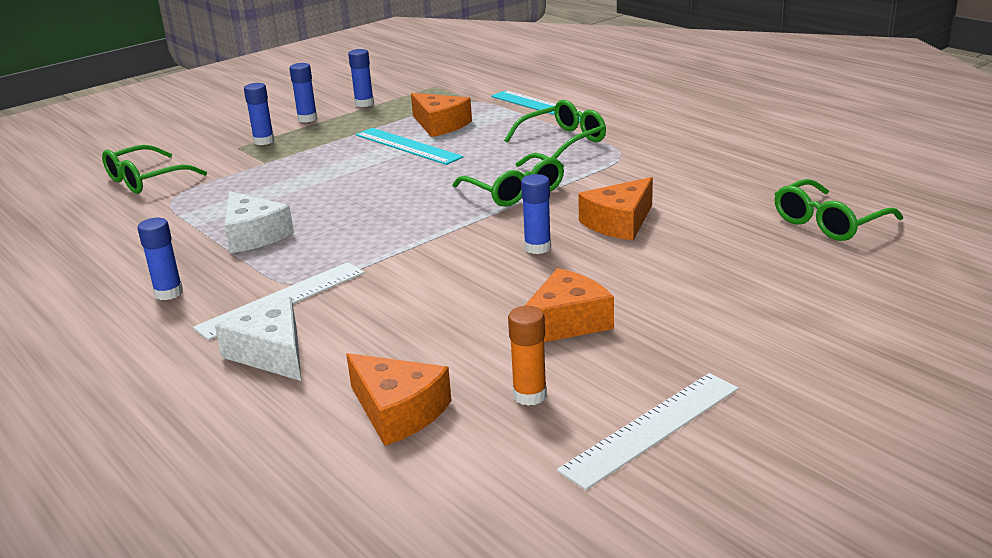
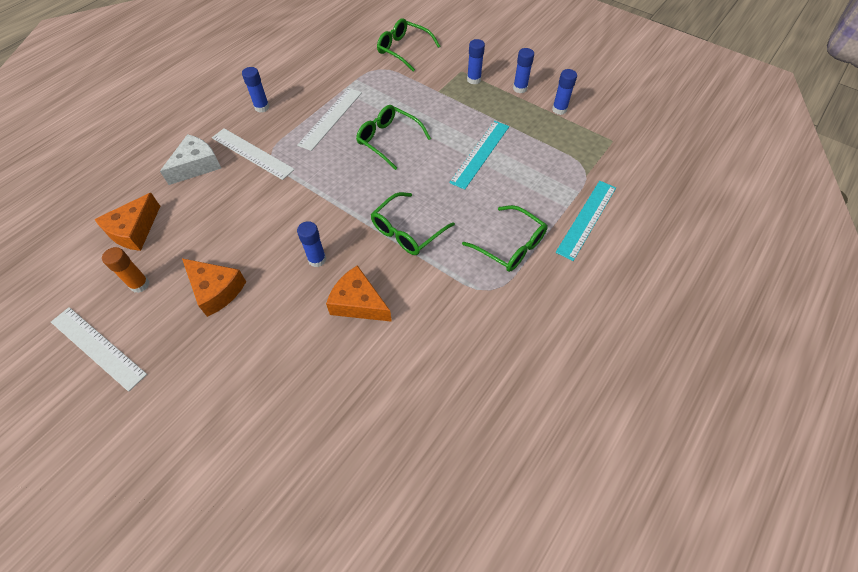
camera: 75 degrees right, 30 degrees up
(253, 235) = (331, 118): white cheese -> white ruler
(440, 125) = (526, 162): orange cheese -> none
(828, 223) = (367, 456): green glasses -> green glasses (388, 140)

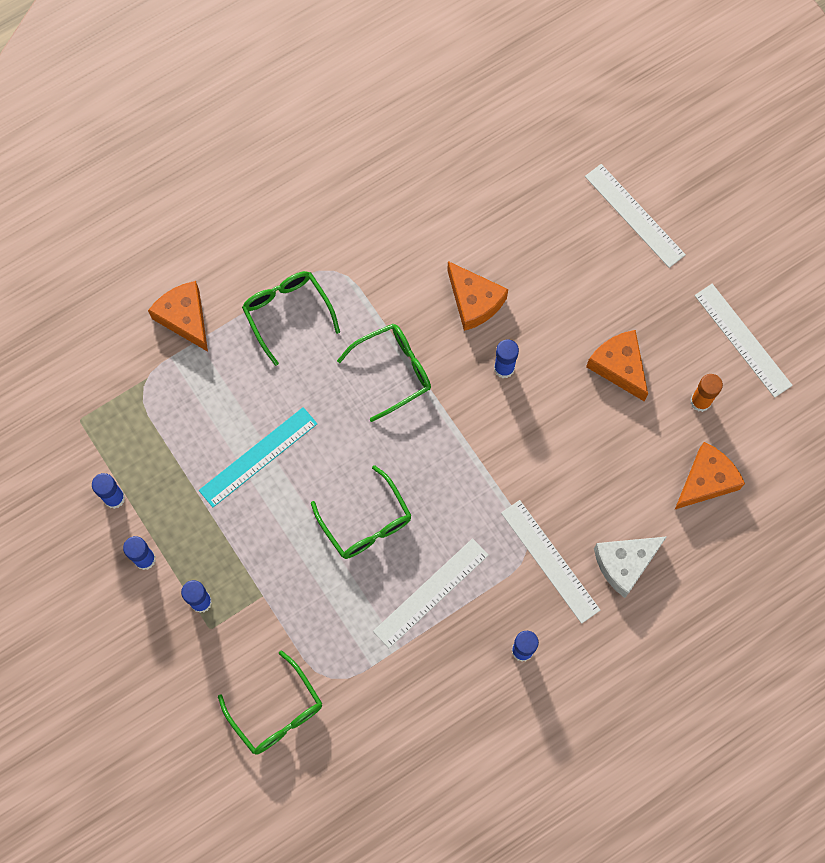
camera: 160 degrees left, 15 degrees up
(216, 437) = (634, 215): none -> white ruler
(586, 219) = (185, 318): turquoise ruler -> orange cheese

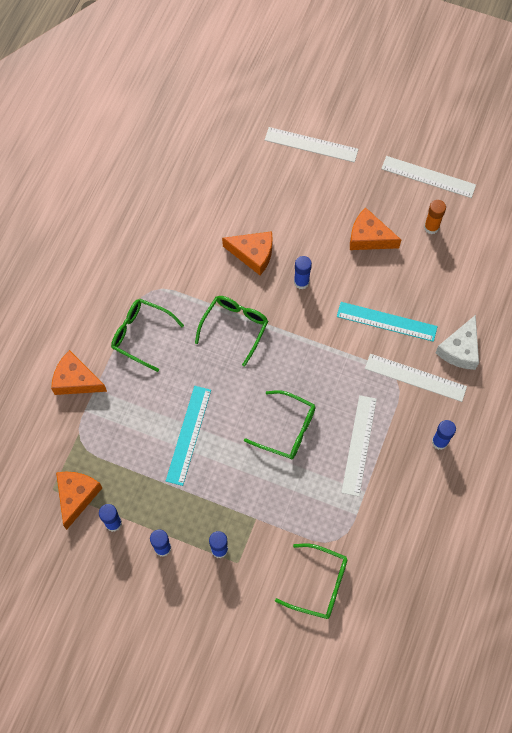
camera: 35 degrees left, 5 degrees down
(566, 476) = (386, 321): none -> turquoise ruler
(706, 480) = (469, 270): orange cheese -> orange cheese (76, 496)

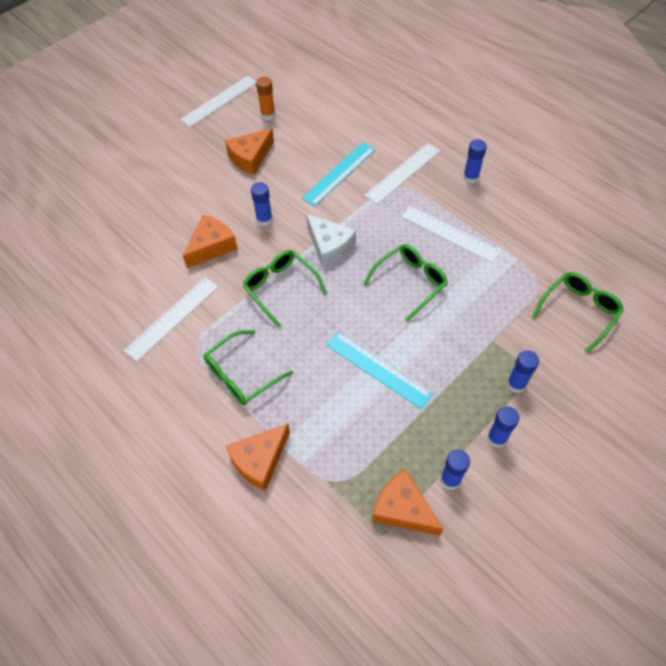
camera: 65 degrees left, 10 degrees down
(311, 145) = (130, 165): white ruler -> white ruler (172, 318)
(460, 349) = (391, 136): white cheese -> white cheese (329, 246)

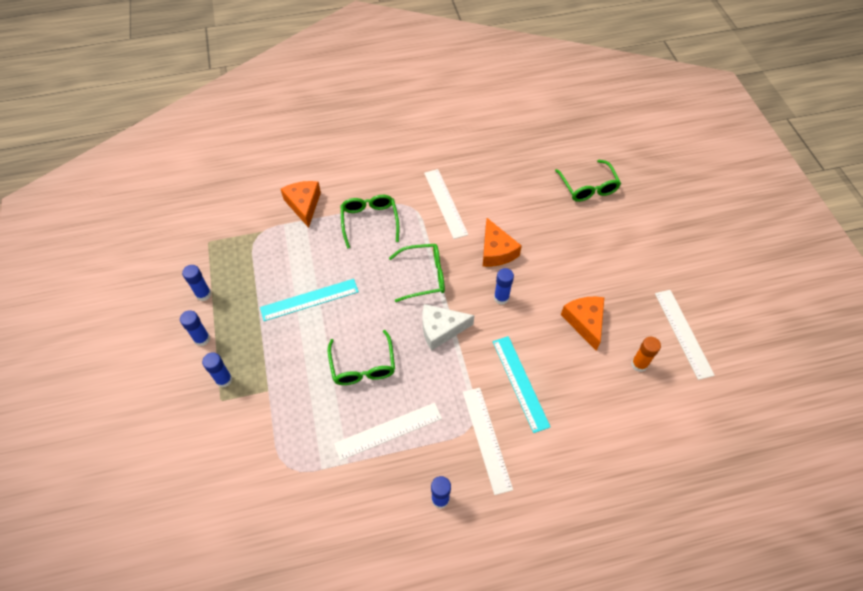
camera: 120 degrees right, 0 degrees up
(402, 509) = (211, 259): orange cheese -> none
(579, 311) = (237, 477): green glasses -> green glasses (588, 187)

